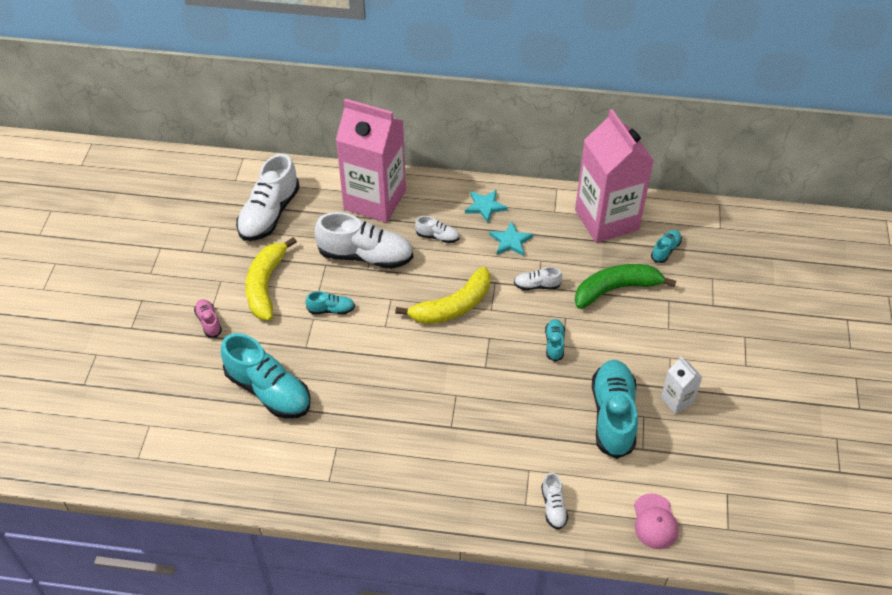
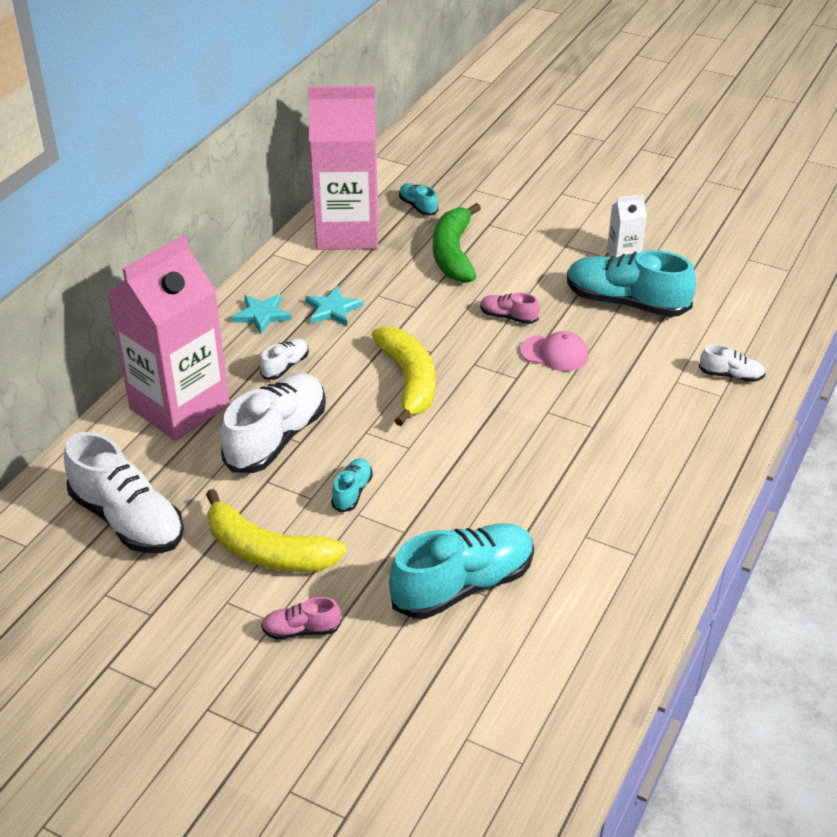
camera: 70 degrees left, 10 degrees down
(537, 285) = (415, 307): white shoe -> none
(554, 344) = (508, 317): turquoise shoe -> pink shoe
(655, 521) = (768, 312): pink cap -> pink cap (554, 353)

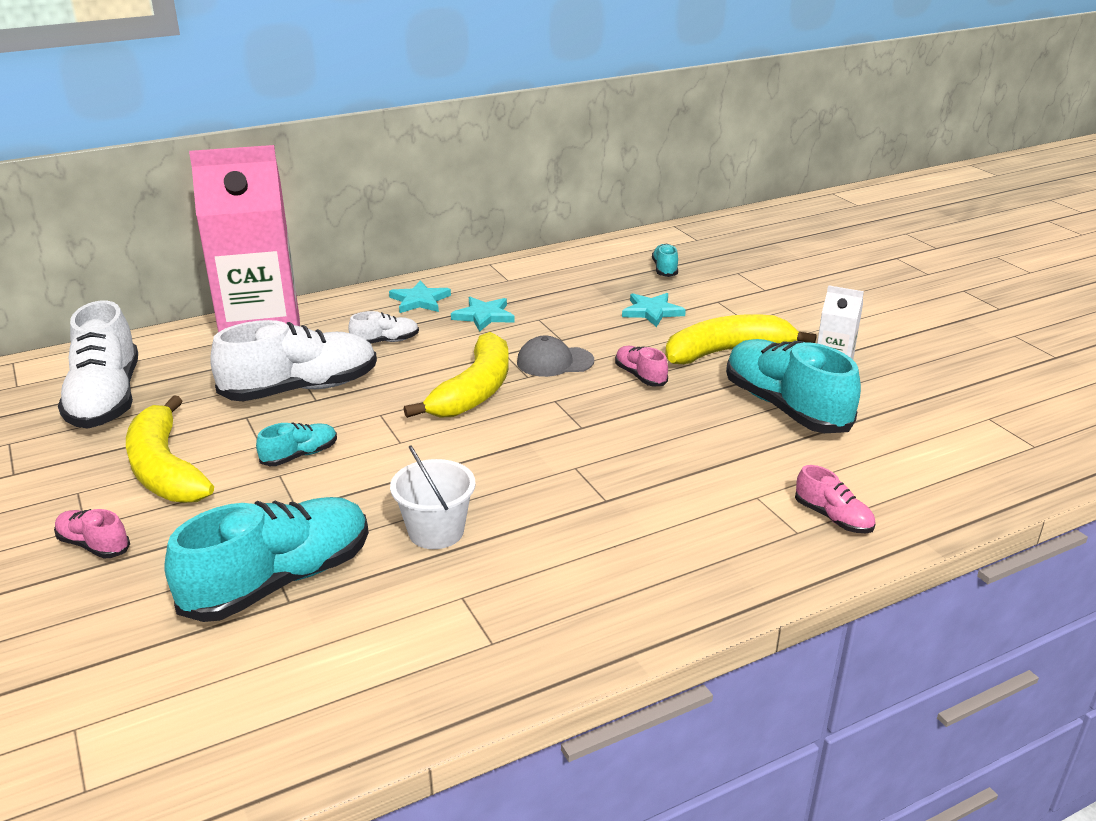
camera: 35 degrees right, 10 degrees down
(347, 232) = (574, 268): pink carton -> none
(435, 330) = (554, 362): none -> grey cap
(453, 253) = (652, 312): green banana -> turquoise star
(463, 586) = (279, 581): turquoise shoe -> turquoise shoe turned 45 degrees counterclockwise
(517, 501) = (436, 531): none -> white bucket
(543, 270) = (727, 352): none -> yellow banana
(554, 353) = (649, 421): pink cap -> none
(730, 376) = (833, 517): white shoe -> pink shoe

